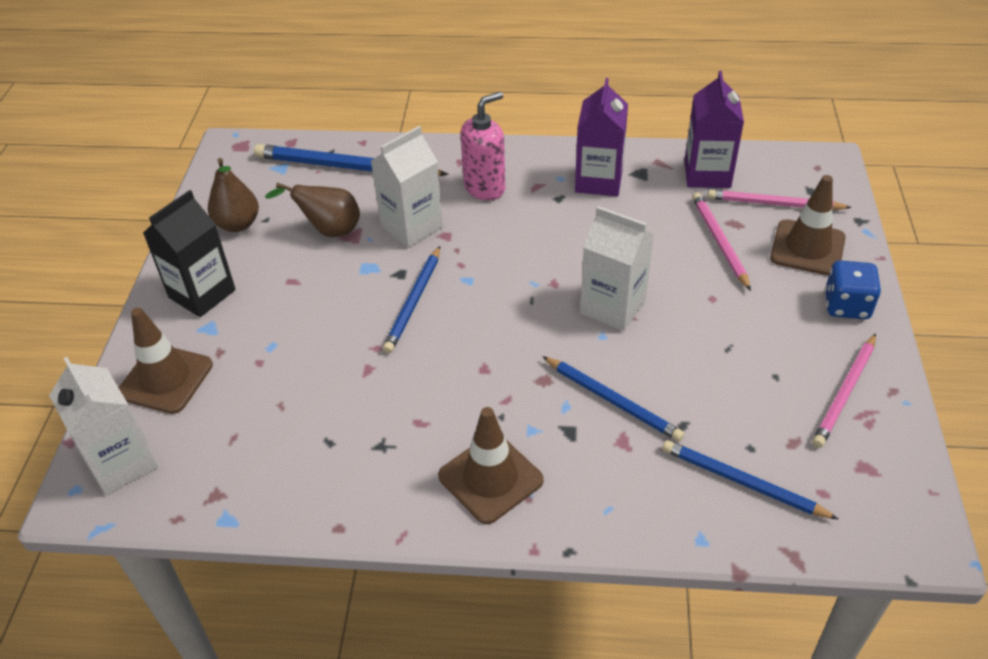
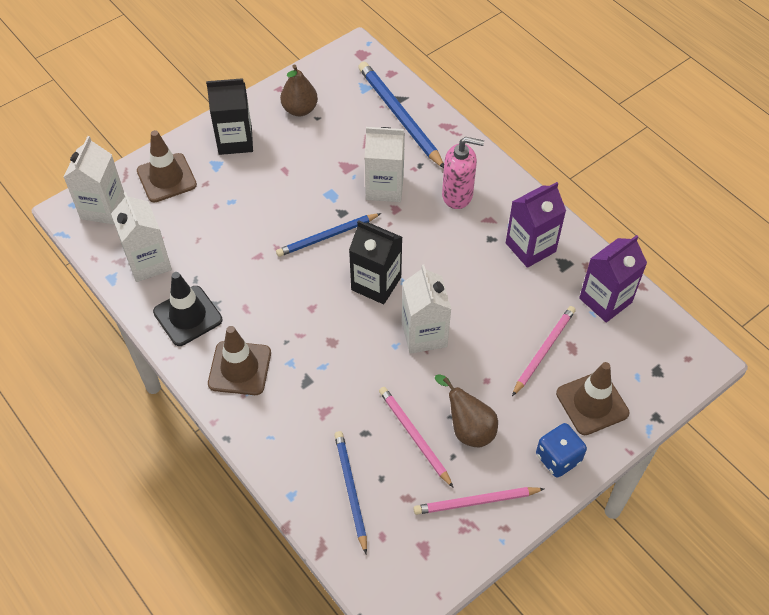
camera: 45 degrees right, 10 degrees up
(252, 469) = (148, 262): none -> white carton
(329, 230) = (339, 153): brown pear -> brown pear (468, 428)
(368, 480) = (188, 316): none -> black traffic cone
(514, 303) = (376, 283): none -> black carton
(613, 400) = (349, 386): blue pencil -> none
(774, 204) = (617, 357): pink pencil -> pink pencil (414, 436)

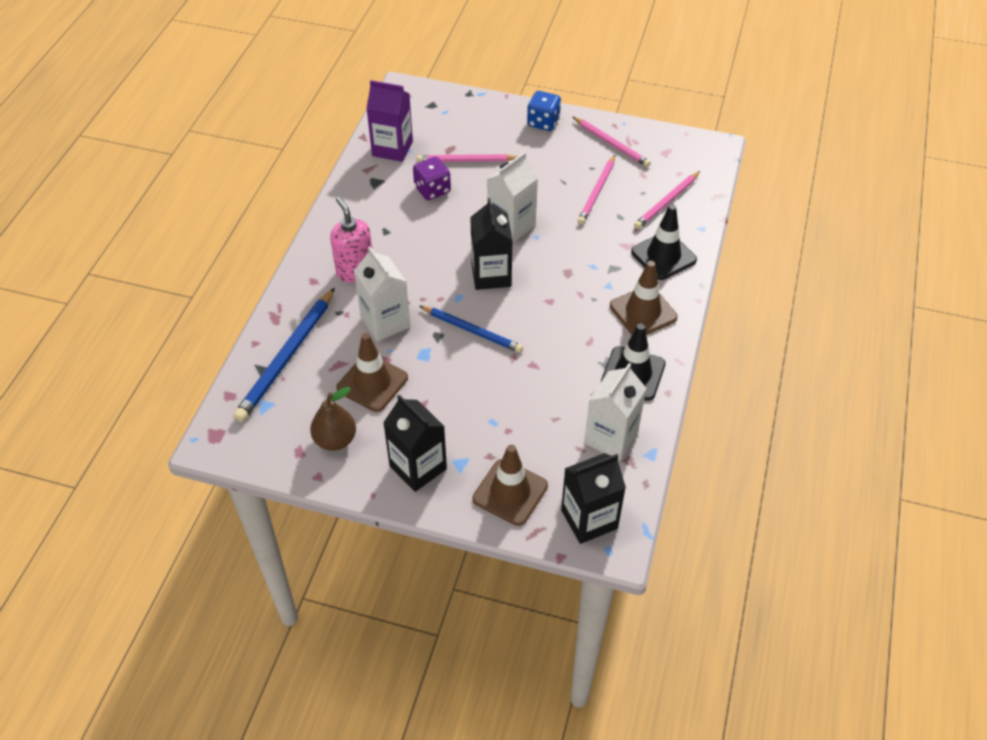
camera: 125 degrees left, 5 degrees down
(103, 208) = (589, 519): white carton -> black carton
(286, 432) = (663, 256): none -> black traffic cone
(350, 490) = (666, 202): blue pencil -> pink pencil
(468, 428) = (564, 170): brown pear -> none
(520, 300) = (432, 190): none -> purple dice
(530, 247) = (375, 205): purple carton -> none
(592, 403) = (486, 123): brown traffic cone -> brown traffic cone (372, 383)

